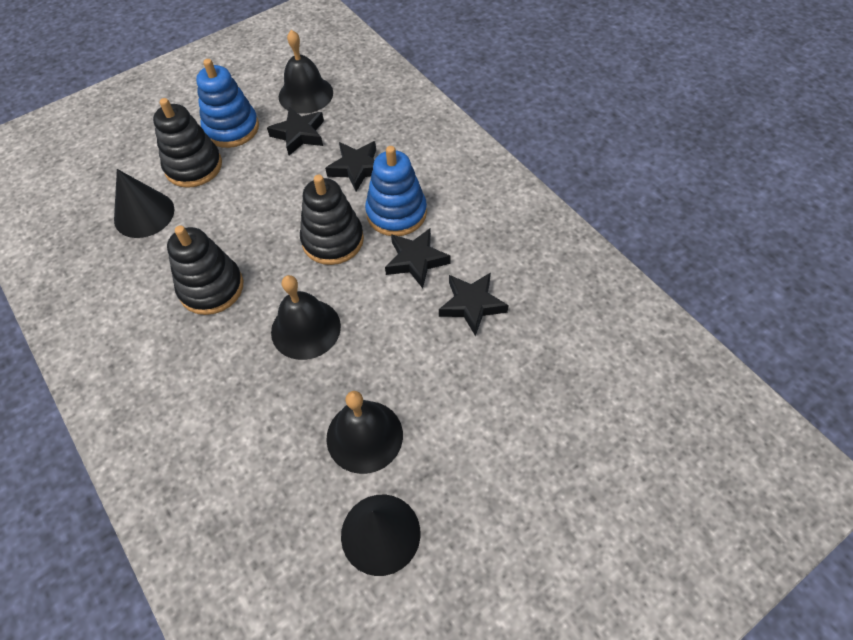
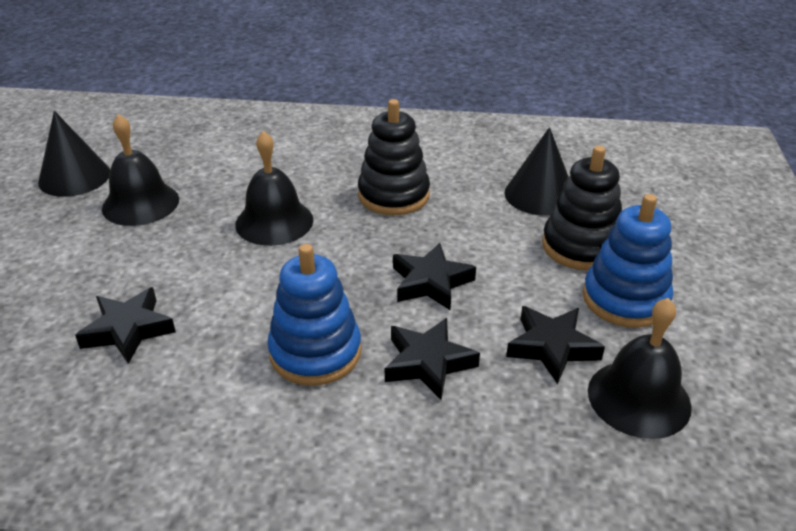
camera: 130 degrees right, 20 degrees down
(333, 240) = (346, 286): black stacking toy -> none
(416, 260) = (235, 326): black star -> black star (431, 282)

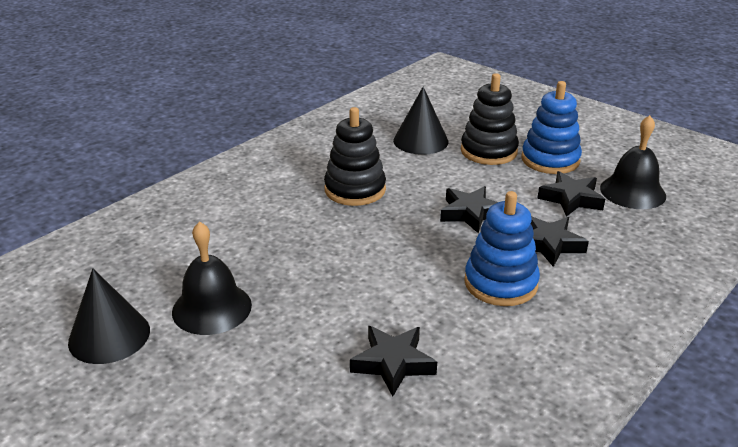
camera: 55 degrees left, 5 degrees down
(274, 222) = (326, 250): black bell -> none

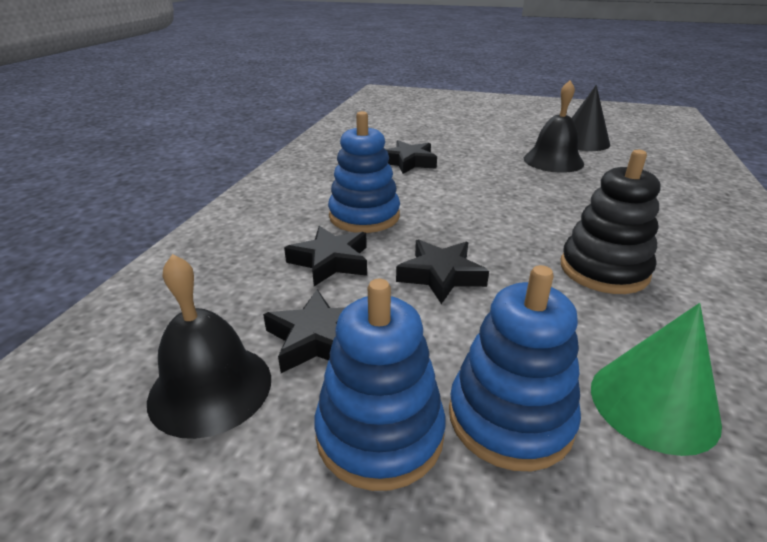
camera: 155 degrees right, 0 degrees up
(420, 141) = (653, 404): black cone -> green cone
(488, 151) = (510, 418): black stacking toy -> blue stacking toy

